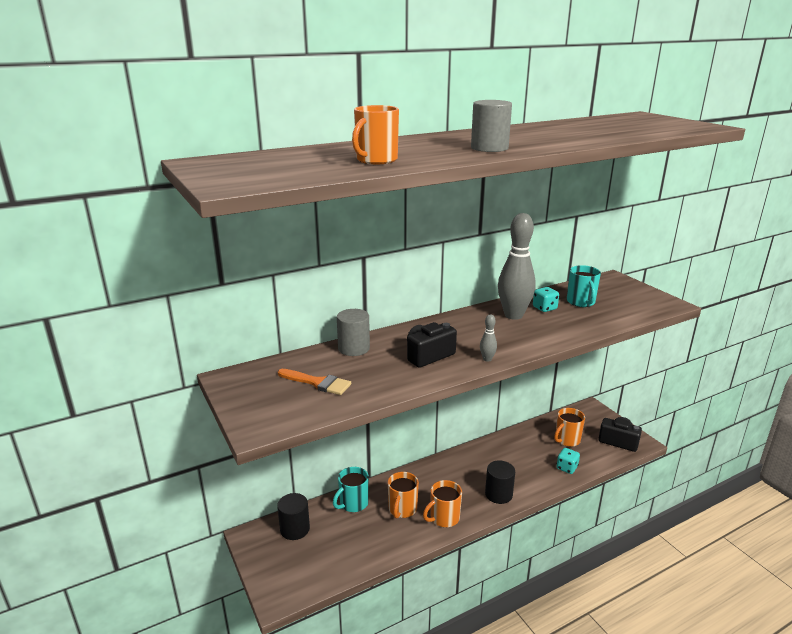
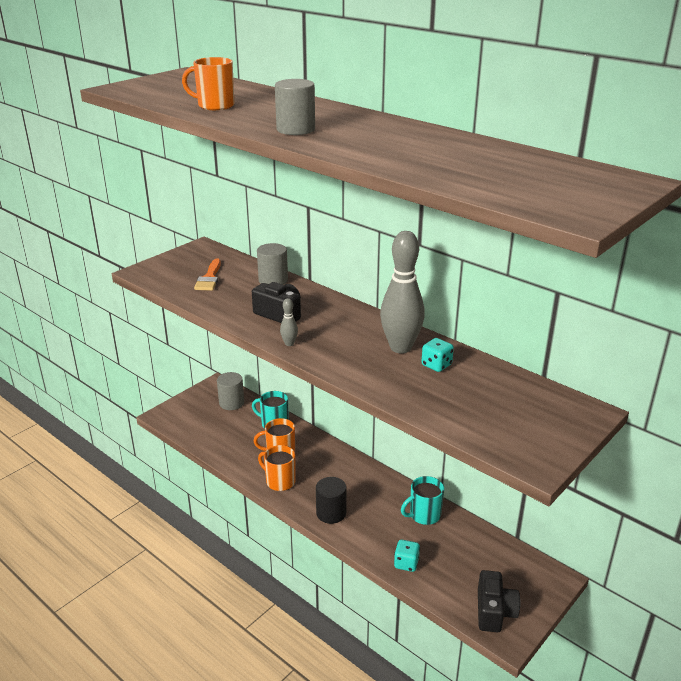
camera: 70 degrees right, 5 degrees up
(295, 529) = (231, 403): black cylinder -> grey cylinder
(566, 440) = (462, 559): orange mug -> none
(581, 302) = (476, 389): turquoise mug -> turquoise mug (424, 515)

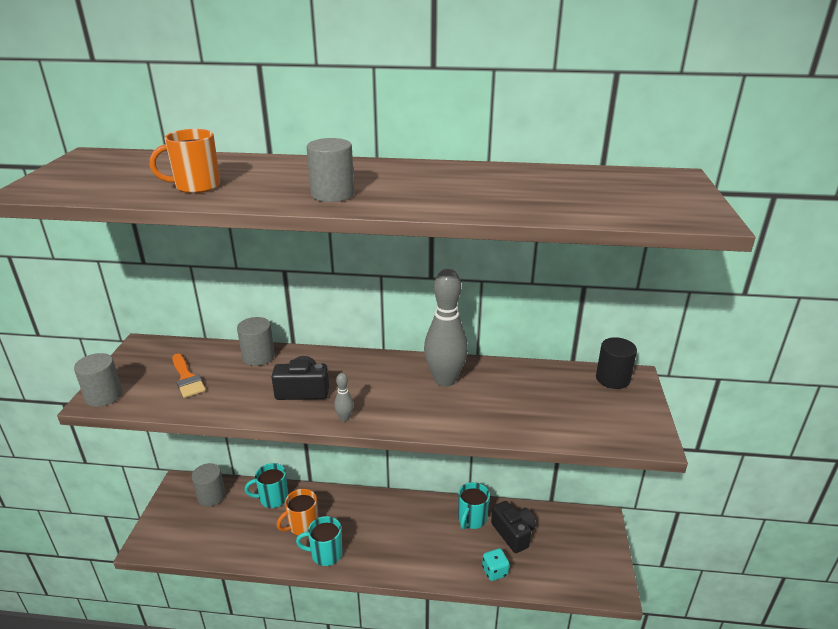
camera: 35 degrees left, 0 degrees up
(148, 271) = (104, 396): none -> grey cylinder
(279, 481) = (325, 554): orange mug -> turquoise mug
(331, 513) = (397, 560): black cylinder -> black cylinder (612, 379)
(436, 365) = (490, 384): turquoise dice -> none
(494, 612) = (588, 574): black camera -> black camera (513, 533)

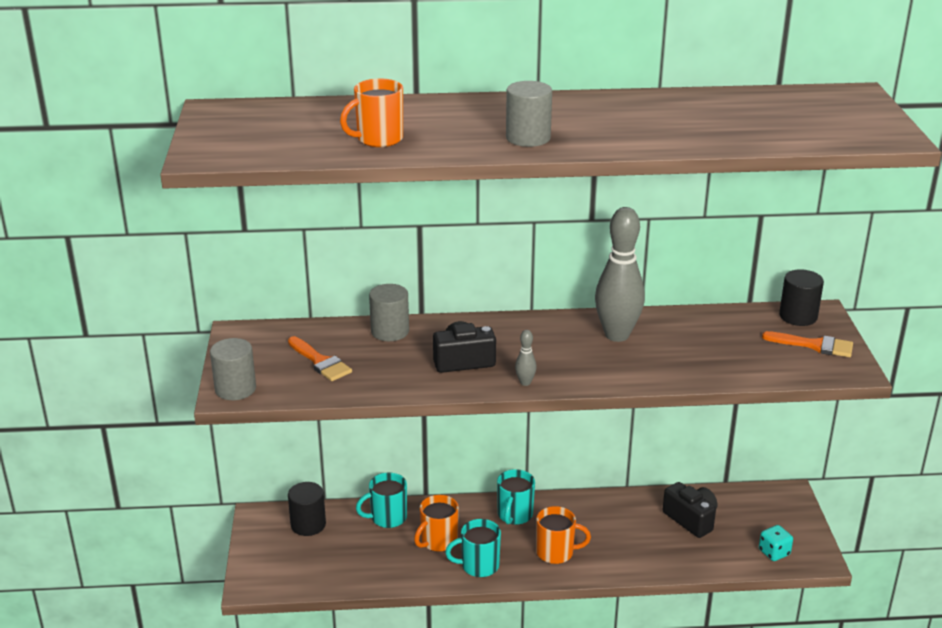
camera: 10 degrees left, 0 degrees up
(211, 496) = (308, 524): grey cylinder -> black cylinder
(392, 550) = (556, 552): none -> orange mug
(471, 519) = (638, 511): turquoise mug -> turquoise mug (514, 515)
(494, 571) = (681, 558): turquoise dice -> turquoise dice (774, 552)
(621, 410) = (814, 345): none -> orange brush

